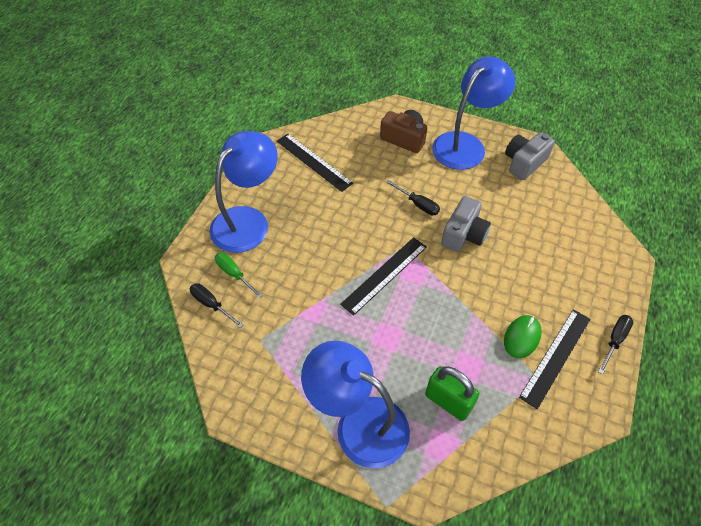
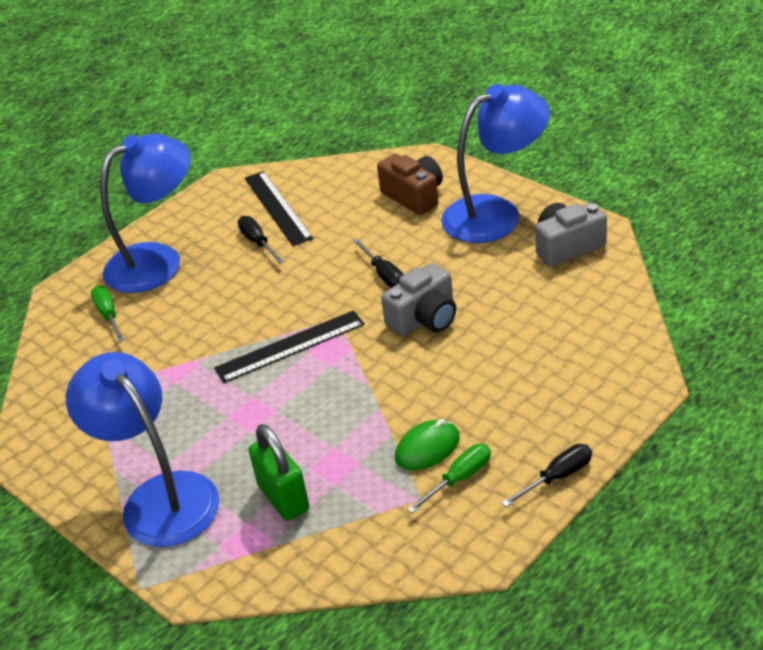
camera: 25 degrees right, 15 degrees down
(211, 305) = (64, 342): black screwdriver -> black screwdriver (258, 242)
(555, 356) = (459, 479): black ruler -> green screwdriver

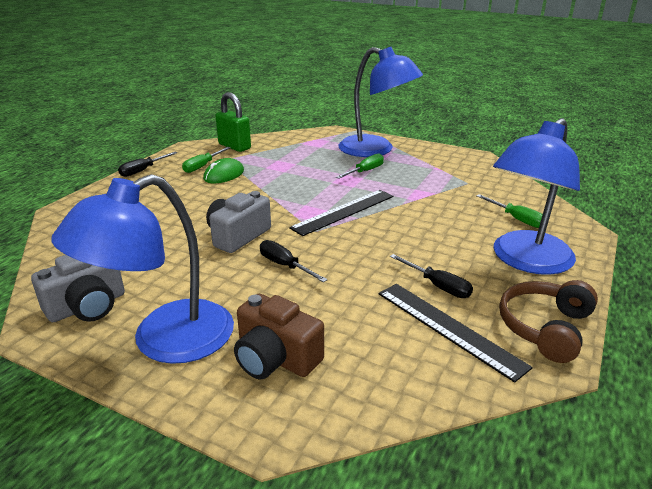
camera: 160 degrees right, 10 degrees down
(207, 203) = (545, 328): none -> brown headphones
(215, 432) = (365, 171): none -> green screwdriver
(283, 498) = (304, 154): green padlock -> green padlock (234, 146)

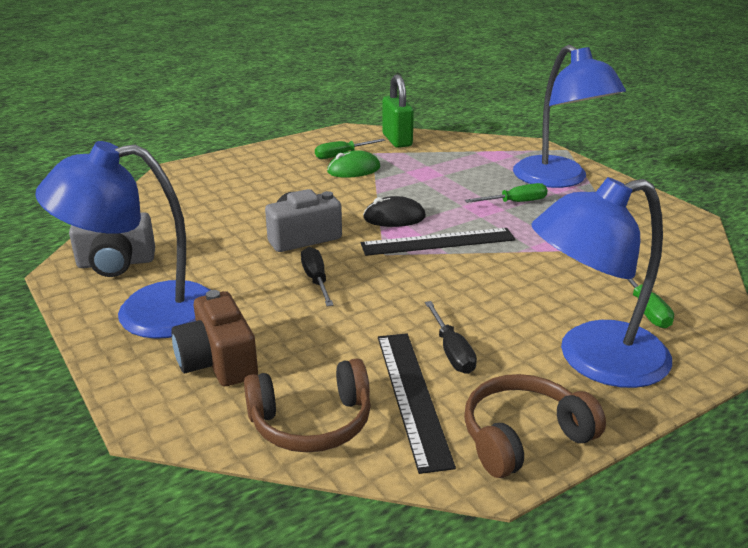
camera: 30 degrees right, 0 degrees up
(143, 170) = (280, 147): black screwdriver -> none
(293, 202) = (394, 217): none -> black mouse
(402, 377) = (311, 422): none -> brown headphones

